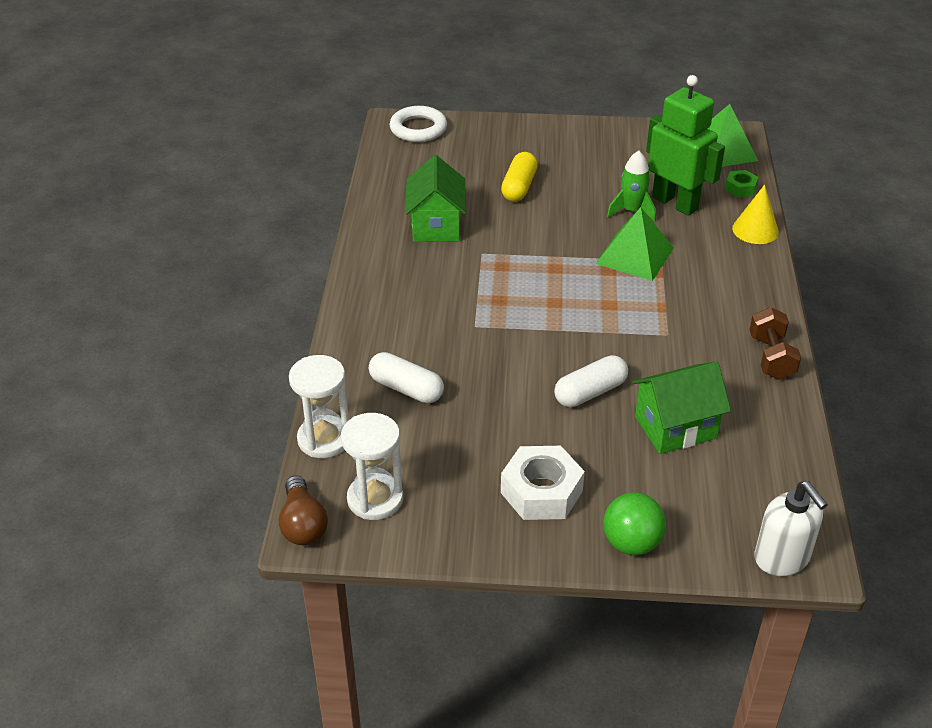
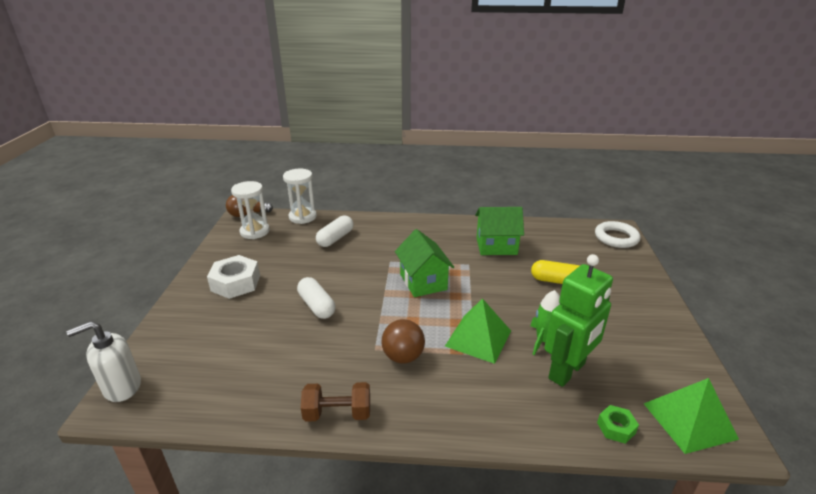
camera: 90 degrees right, 10 degrees down
(631, 543) = (177, 316): green ball -> none
(675, 427) = (270, 344): green house -> green house (423, 282)
(676, 312) = (403, 357): none -> brown ball
(755, 230) = (538, 430): yellow cone -> none

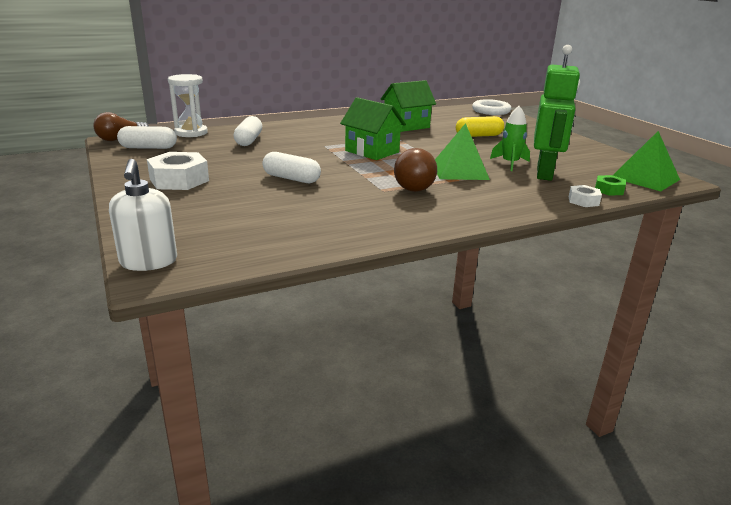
camera: 30 degrees left, 5 degrees down
(122, 387) = (148, 262): white soap dispenser -> white soap dispenser turned 45 degrees counterclockwise
(255, 231) = (148, 148): white hourglass -> white capsule
(337, 413) = (403, 227): brown dumbbell -> none
(563, 437) = (583, 201): none -> white nut

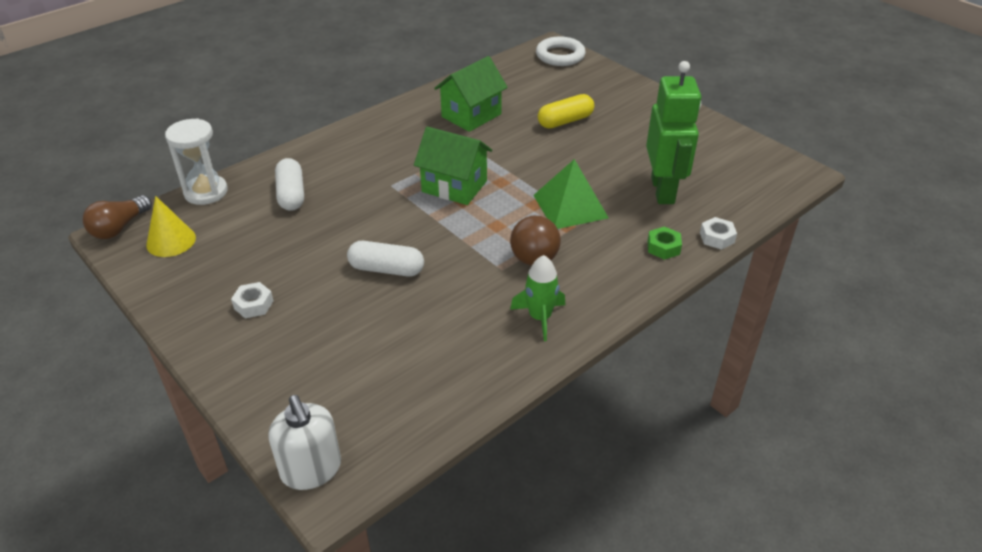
camera: 15 degrees left, 15 degrees up
(148, 148) = (171, 241): white capsule -> yellow cone
(179, 180) = (253, 305): white nut -> white nut, size x0.53
(510, 163) = (620, 177): green rocket -> green rocket (540, 318)
(609, 190) = (737, 209): green nut -> green nut (663, 247)
(645, 178) = (768, 176): green pyramid -> none

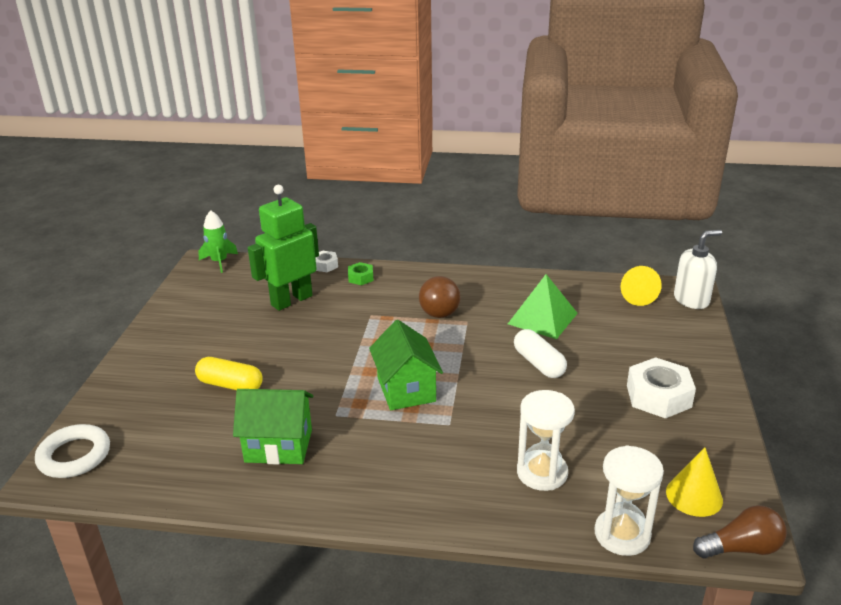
camera: 130 degrees left, 10 degrees down
(253, 305) = (658, 396): white nut -> white nut, size x1.88
(291, 194) = (542, 473): white capsule -> white hourglass
(311, 470) = (691, 300): white soap dispenser -> white soap dispenser turned 45 degrees clockwise
(382, 427) = (636, 295): none -> yellow cone
(540, 318) = (487, 289): green rocket -> green rocket (219, 262)
(570, 206) = (361, 327): green pyramid -> green pyramid (542, 318)

